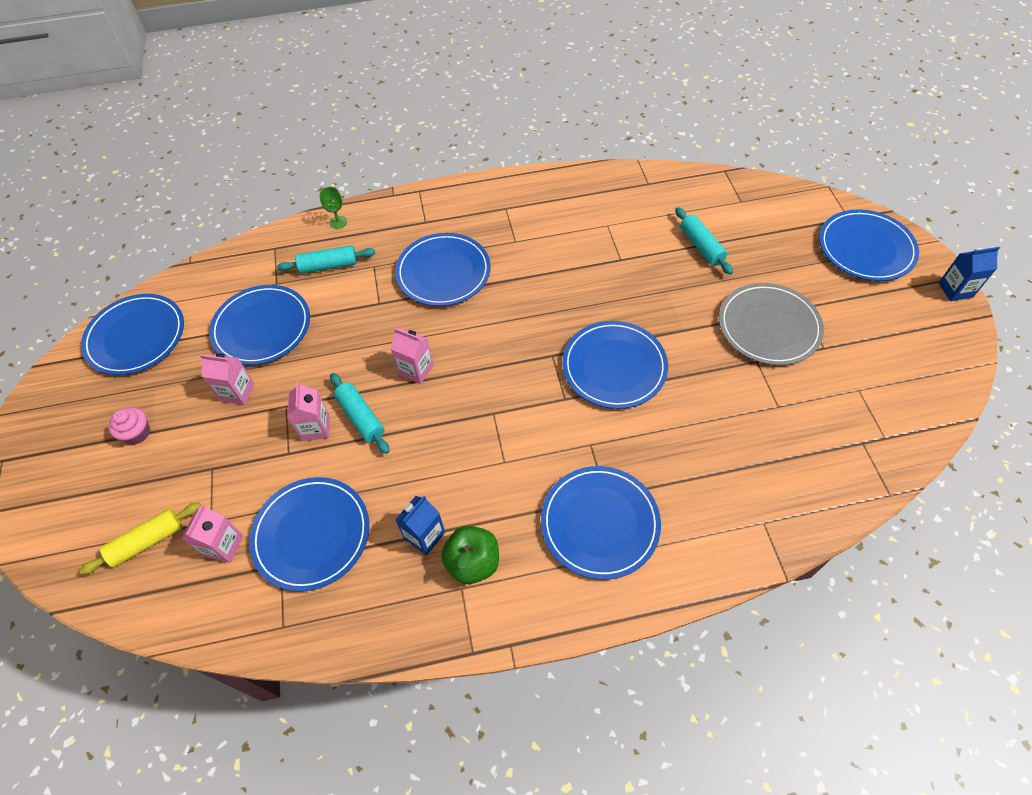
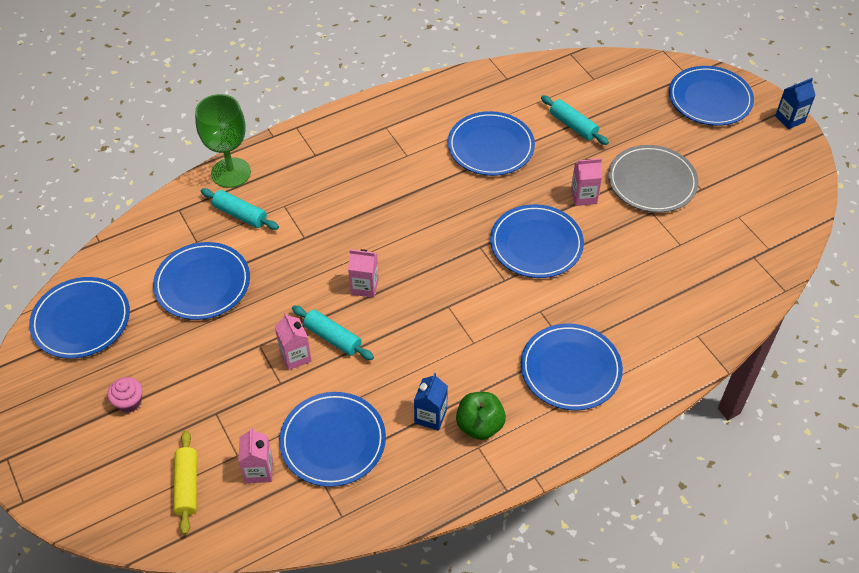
camera: 20 degrees left, 5 degrees down
(147, 541) = (187, 486): yellow rolling pin -> yellow rolling pin turned 45 degrees counterclockwise
(237, 392) = (207, 344): pink carton -> pink carton (583, 196)
(328, 266) = (240, 214): turquoise rolling pin -> turquoise rolling pin turned 60 degrees clockwise
(338, 222) = (231, 173): green goblet -> green goblet, size x2.31
(443, 272) = (352, 197): blue plate -> blue plate (490, 146)

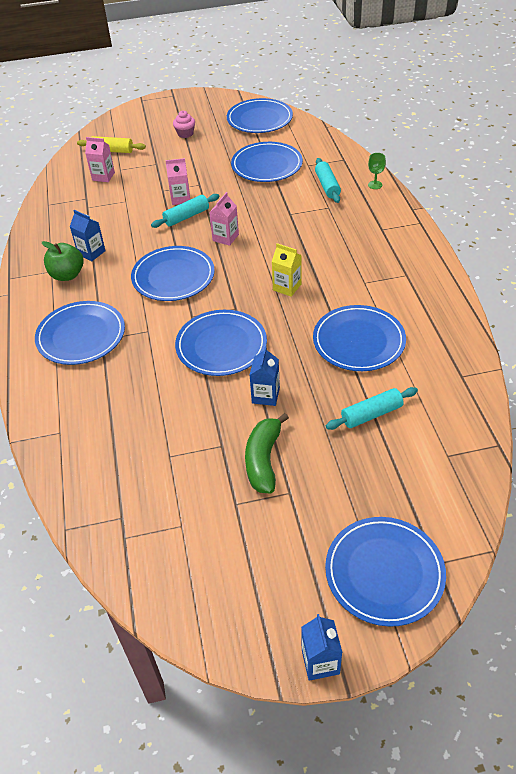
camera: 110 degrees right, 5 degrees down
(231, 173) = (375, 185): green goblet -> green goblet, size x0.43
(240, 214) = (327, 186): turquoise rolling pin -> turquoise rolling pin turned 60 degrees counterclockwise
(333, 441) = (103, 207): blue plate -> blue plate (173, 276)
(433, 213) = (287, 287): none -> yellow carton
(583, 196) = (265, 395): pink carton -> blue carton
(652, 182) = (264, 460): grey plate -> green banana

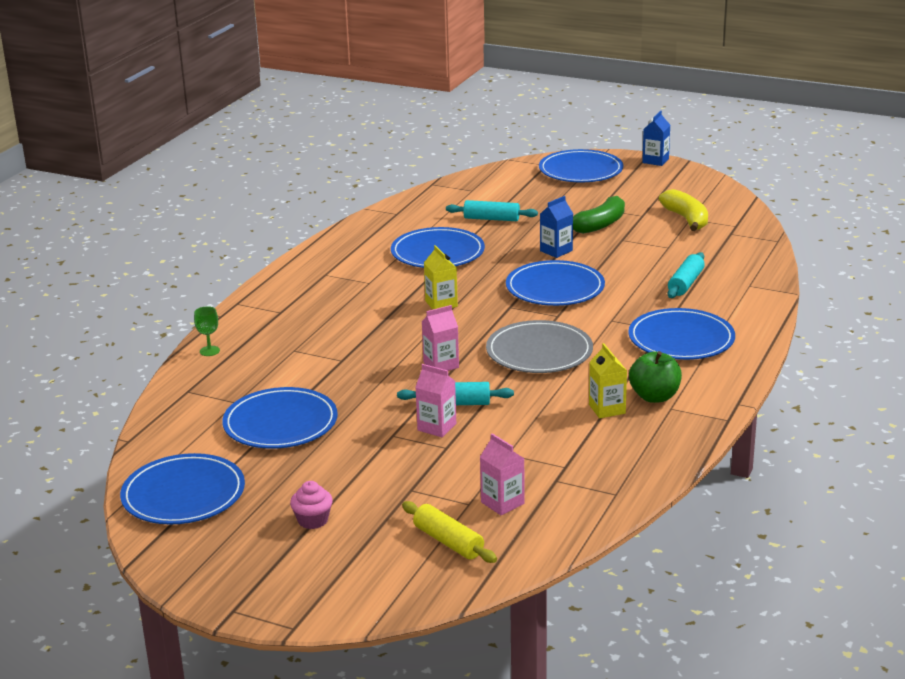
camera: 145 degrees left, 20 degrees down
(91, 252) = (607, 409): blue carton -> yellow carton
(173, 276) = (539, 352): blue plate -> grey plate
(184, 522) = (686, 219): none -> yellow banana
(327, 186) = (257, 370): turquoise rolling pin -> turquoise rolling pin (685, 283)

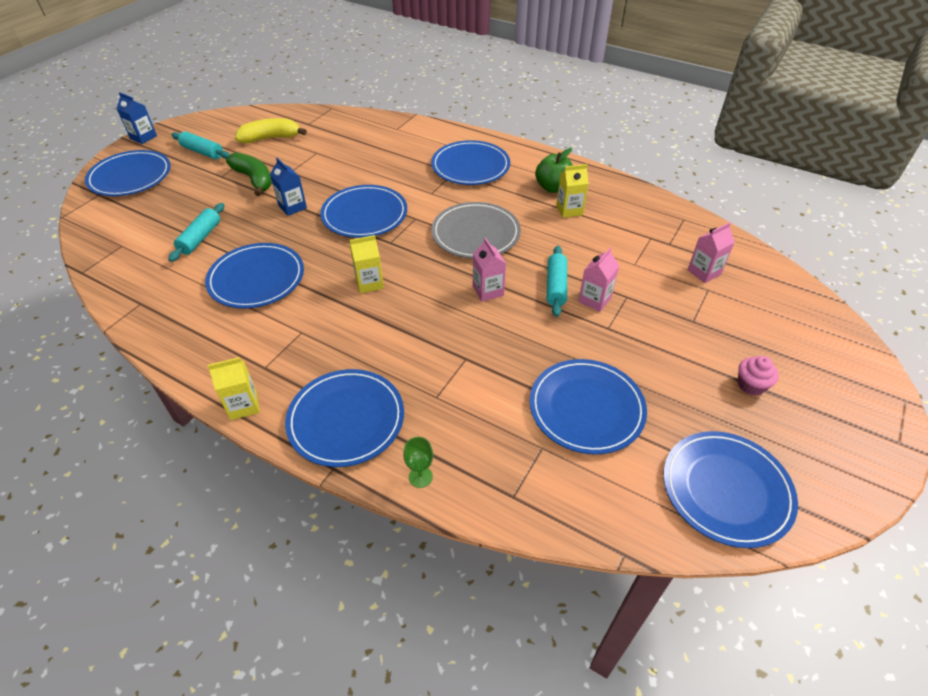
camera: 85 degrees left, 20 degrees up
(268, 315) = (346, 419): none -> blue plate
(283, 273) = (243, 405): none -> yellow carton
(448, 542) = (762, 304): yellow rolling pin -> none
(685, 283) = (383, 153): turquoise rolling pin -> turquoise rolling pin (202, 152)

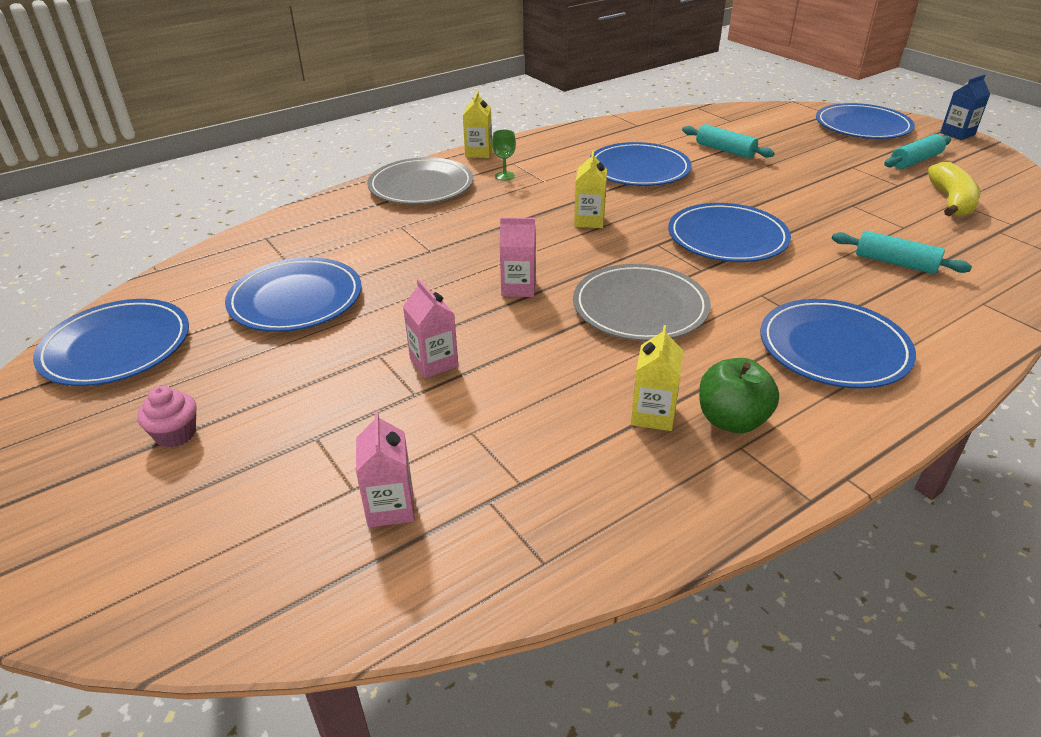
camera: 115 degrees right, 10 degrees down
(254, 180) = (837, 183): green banana -> none
(292, 207) = (765, 198): blue carton -> none
(346, 419) = (421, 186): blue plate -> grey plate
(420, 477) = (332, 205): green goblet -> green goblet (504, 176)
(556, 286) = (485, 340): turquoise rolling pin -> turquoise rolling pin (895, 263)

